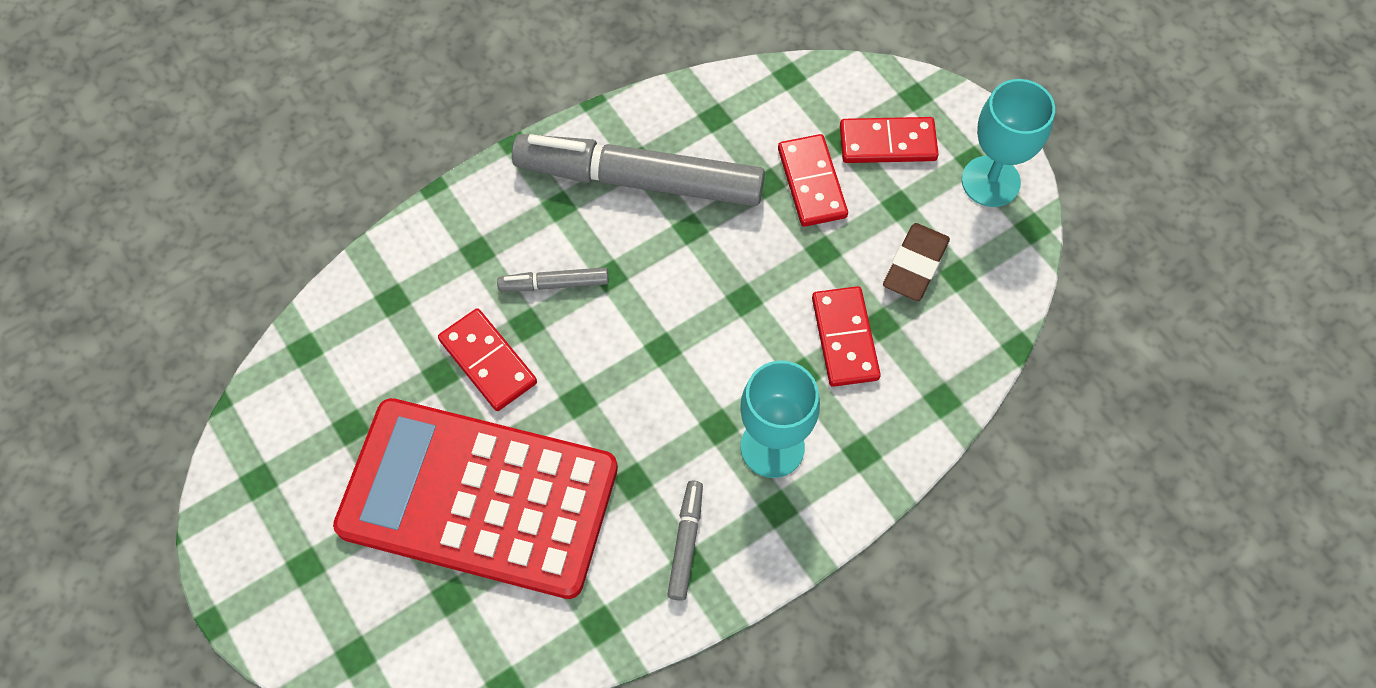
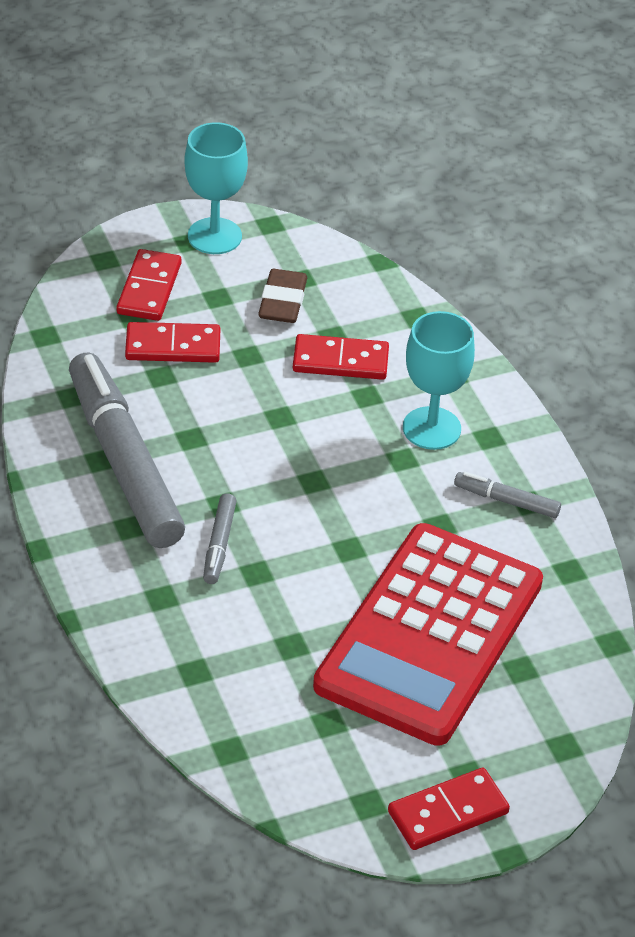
camera: 80 degrees left, 20 degrees down
(488, 361) = (288, 606): red domino -> red domino (448, 812)
(639, 180) = (124, 462): grey marker -> grey marker turned 135 degrees clockwise
(915, 265) = (282, 301): brown eraser -> brown eraser turned 60 degrees clockwise

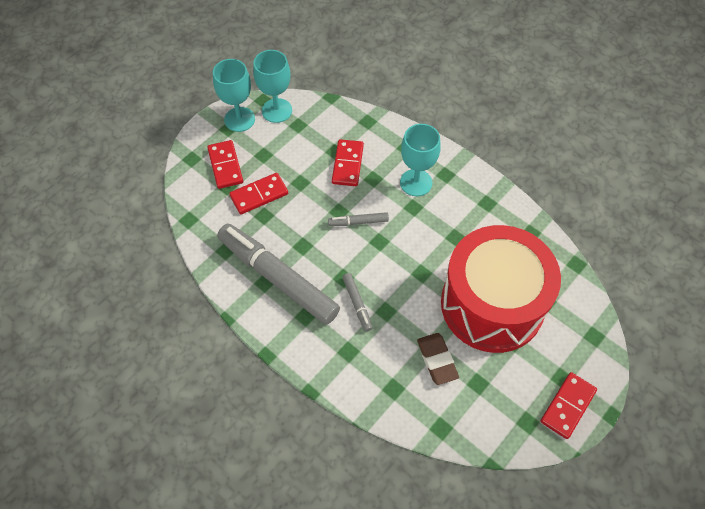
camera: 25 degrees left, 15 degrees up
(281, 246) = (277, 110): none -> turquoise goblet
(282, 301) = (297, 142): brown eraser -> brown eraser (437, 360)
(340, 361) = (348, 164): red domino -> red domino turned 60 degrees counterclockwise
(430, 635) = (492, 304): red calculator -> red drum
(506, 501) = (477, 207): grey marker -> grey marker (358, 222)

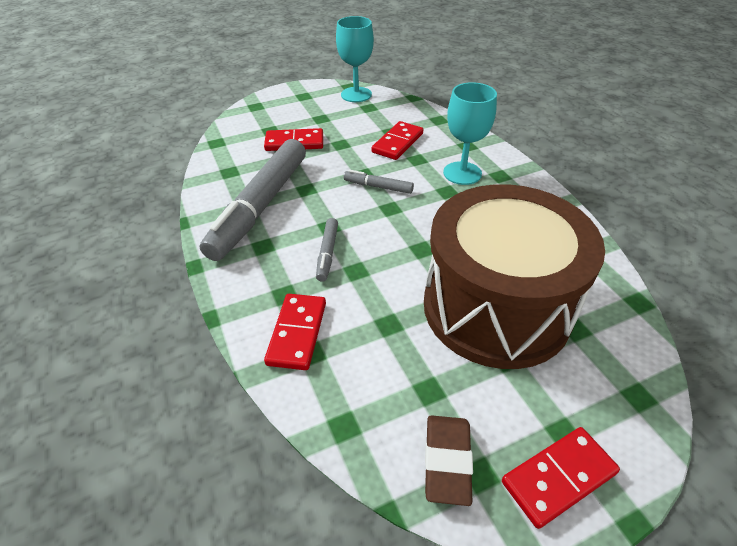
camera: 25 degrees right, 15 degrees down
(225, 166) = (281, 117): red domino -> red domino (297, 333)
(239, 119) = (318, 93): turquoise goblet -> none
(278, 278) = (260, 206): grey marker -> grey marker turned 135 degrees counterclockwise
(437, 360) = (388, 342): brown eraser -> brown eraser (447, 461)
(492, 304) = (496, 307): red drum -> brown drum

